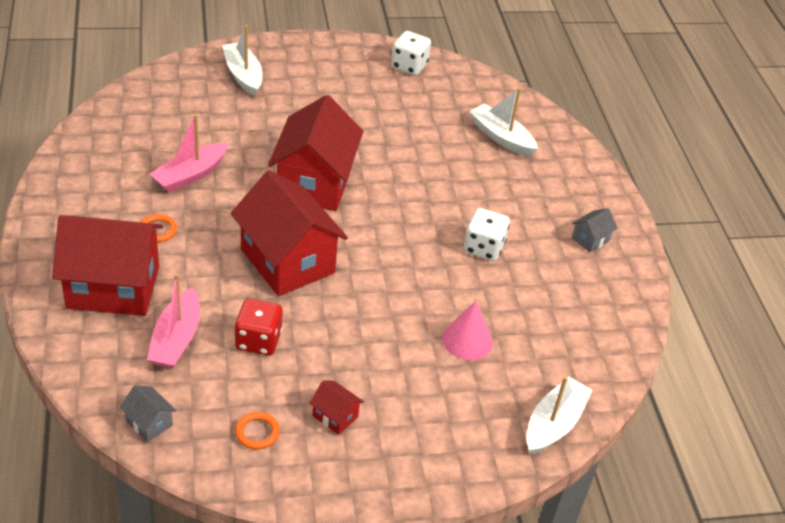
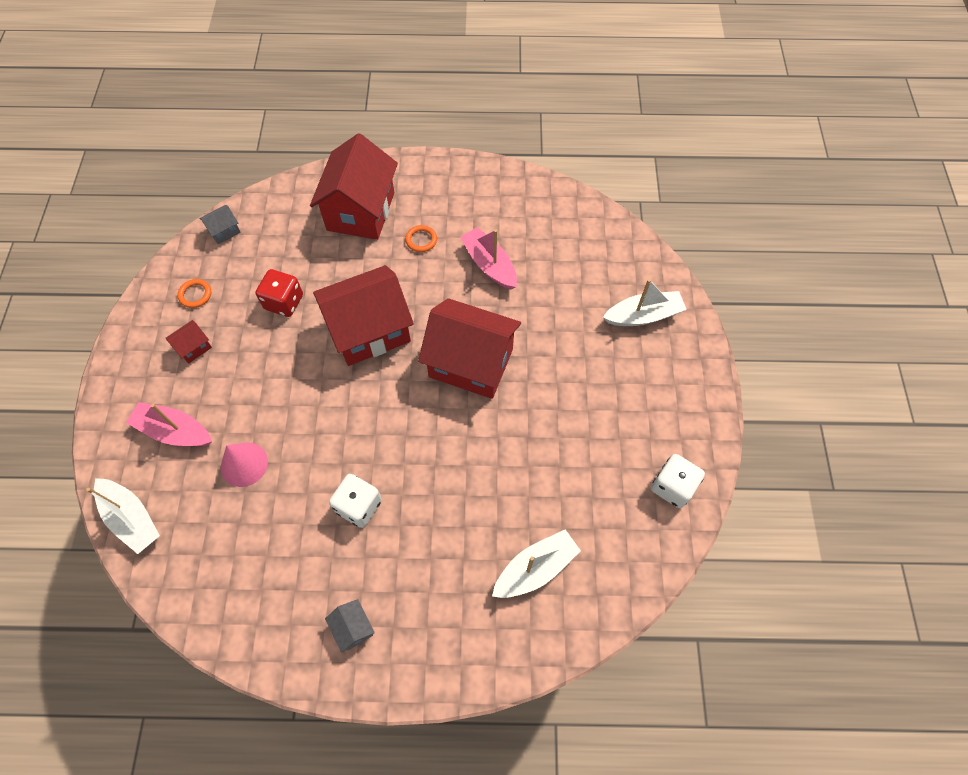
camera: 105 degrees right, 20 degrees up
(176, 339) = (298, 249): pink boat -> pink boat (174, 431)

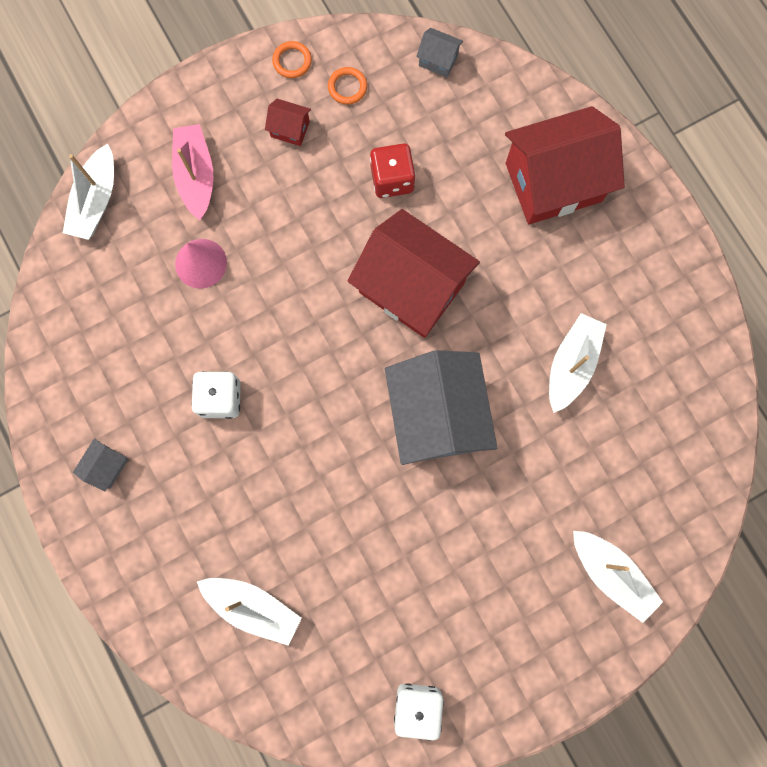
camera: 60 degrees right, 15 degrees up
(421, 240) = (557, 271): orange ring -> orange ring (292, 61)
(471, 363) = (437, 416): red house -> grey house
(489, 265) = (571, 364): pink boat -> white boat

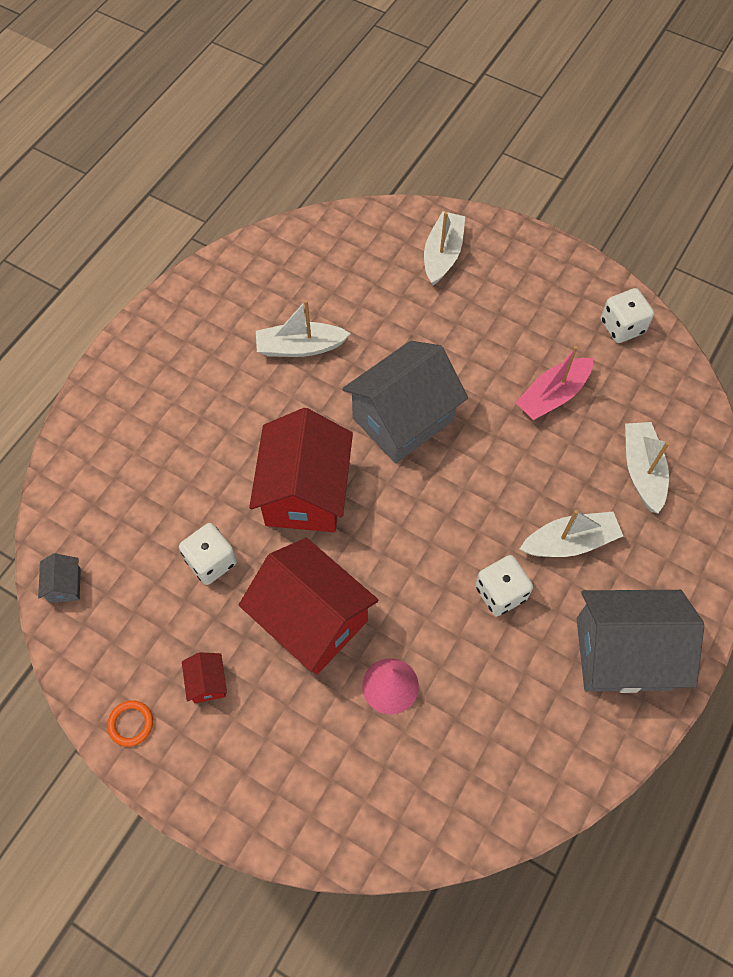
camera: 120 degrees left, 15 degrees down
(96, 201) = (388, 833): white boat -> white boat (570, 542)
(107, 466) = (623, 653): grey house -> grey house, size x2.44
(196, 176) = (305, 745): pink boat -> pink boat (552, 395)
(347, 87) = (134, 653): orange ring -> none
(392, 179) = (211, 561): red dice -> white dice
(553, 182) = (144, 431): red house -> red house (311, 619)

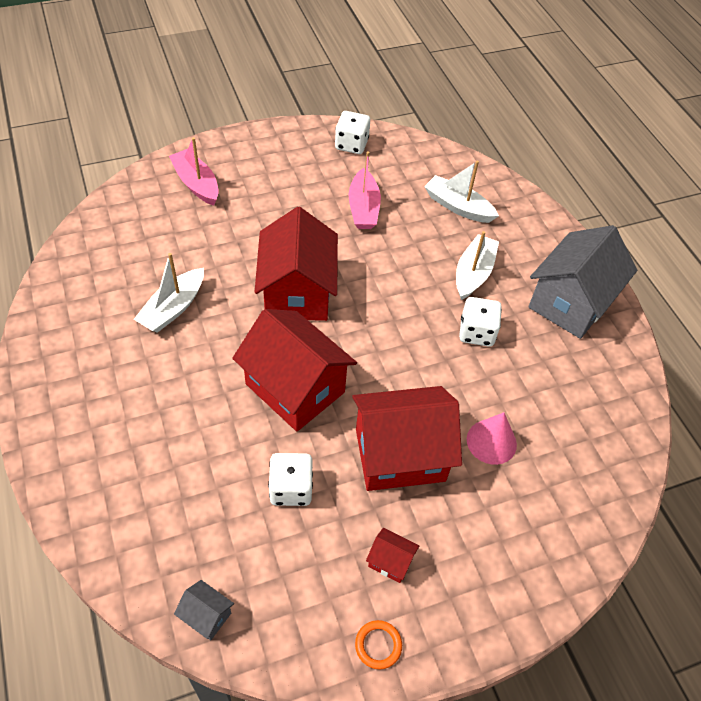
camera: 55 degrees left, 10 degrees down
(403, 419) = (297, 292): grey house -> red house
(442, 254) = (196, 184): white boat -> pink boat

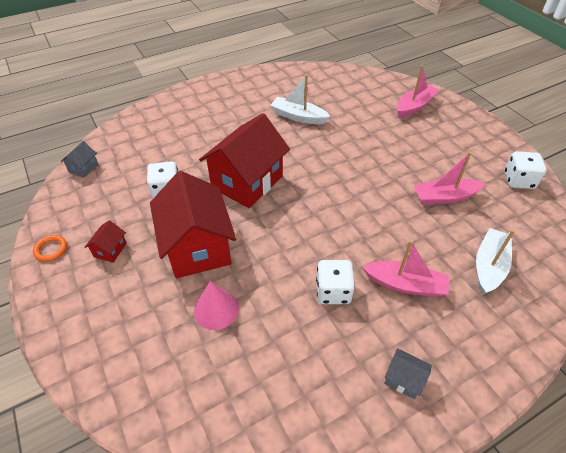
camera: 85 degrees right, 5 degrees down
(297, 292) = (334, 170): red house -> none
(473, 273) = (405, 284): white boat -> pink boat
(570, 302) = (403, 379): grey house -> grey house, size x0.41

